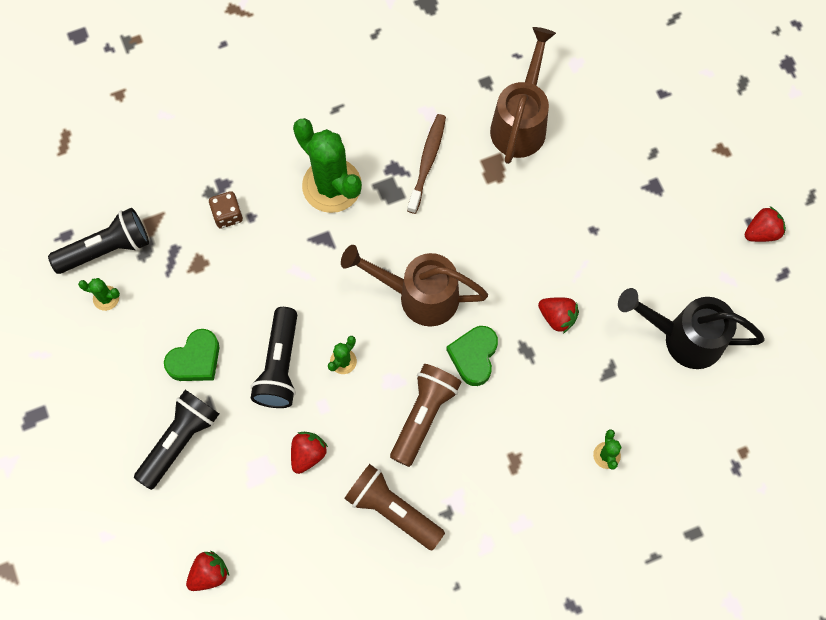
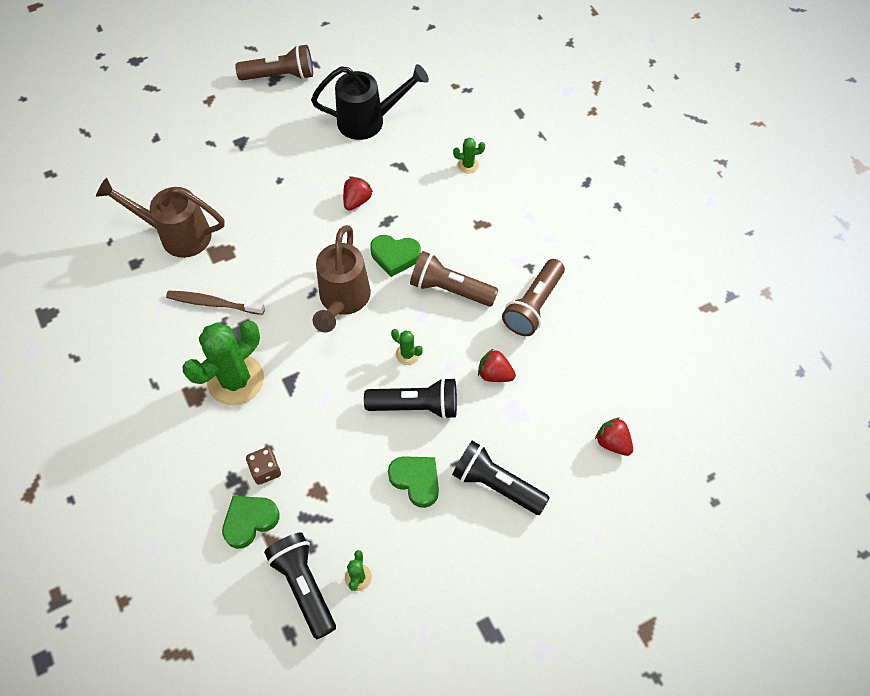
camera: 95 degrees left, 10 degrees down
(177, 201) = (250, 521): none -> green heart
(683, 337) = (369, 121): black watering can -> black watering can turned 105 degrees counterclockwise
(761, 232) = (280, 76): red strawberry -> brown flashlight

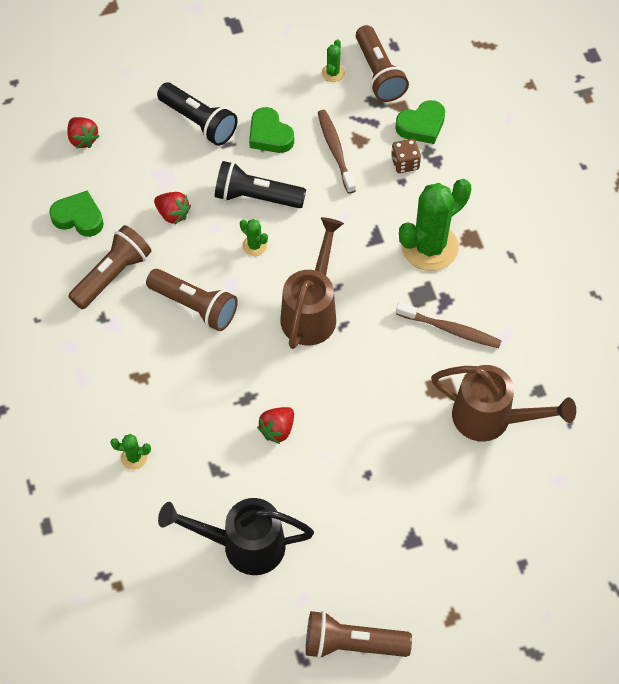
camera: 170 degrees left, 0 degrees up
(304, 586) = (379, 73): black flashlight -> brown flashlight
(342, 473) = (335, 150): none -> brown toothbrush
(395, 256) = (246, 352): green heart -> green heart (79, 217)

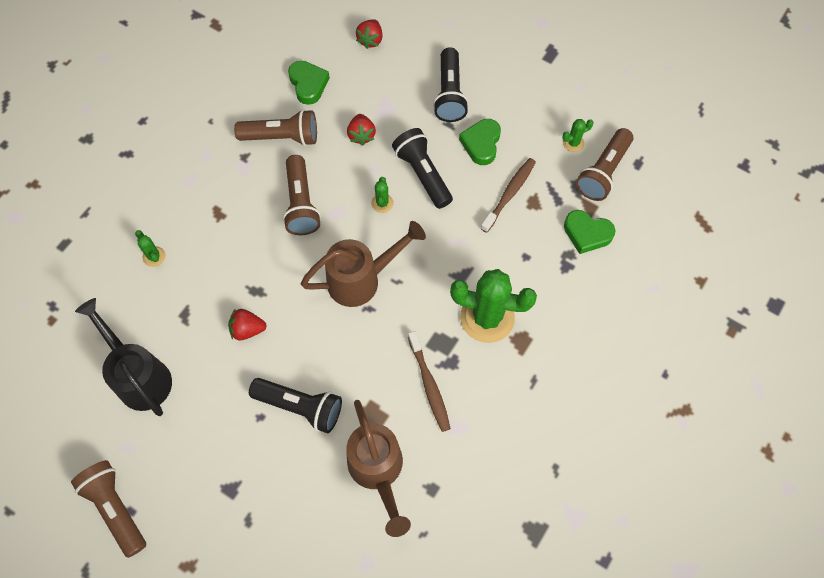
camera: 50 degrees right, 5 degrees up
(385, 437) = (300, 407): none -> black flashlight
(405, 163) = (543, 247): brown dice -> none

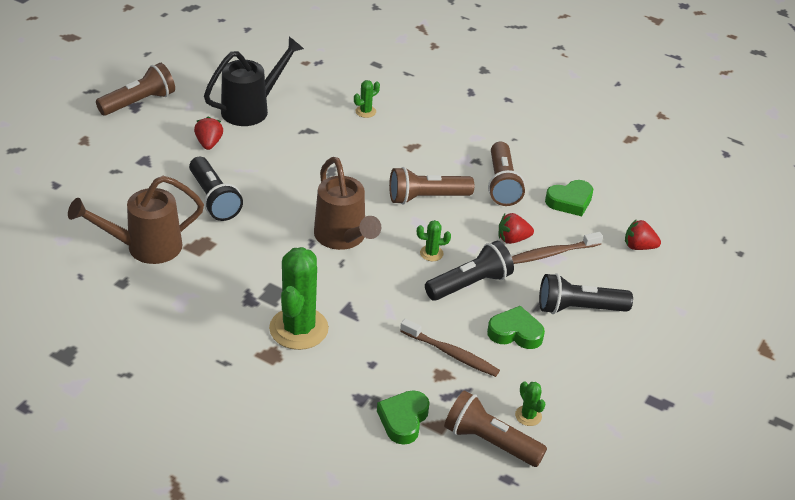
camera: 85 degrees right, 25 degrees down
(247, 329) = (292, 166): red strawberry -> red strawberry (209, 143)
(300, 407) = (214, 199): black flashlight -> black flashlight turned 45 degrees counterclockwise
(429, 385) = (227, 283): brown toothbrush -> brown toothbrush (552, 253)

